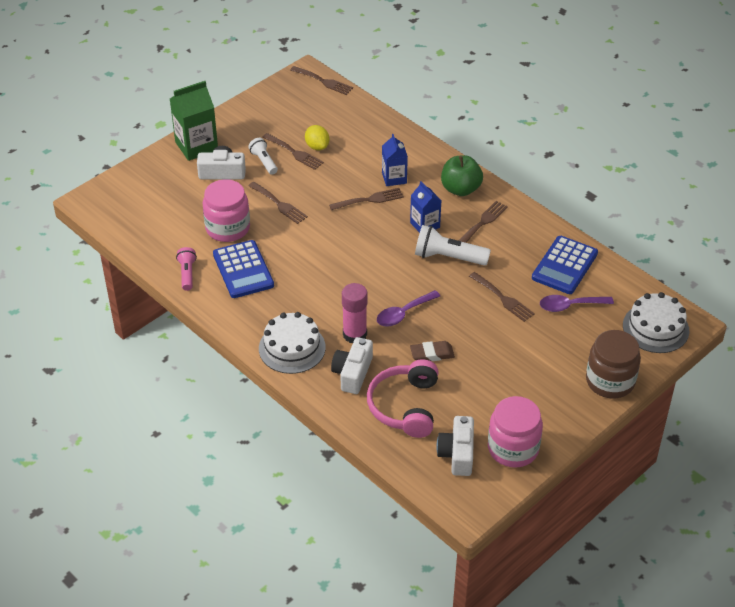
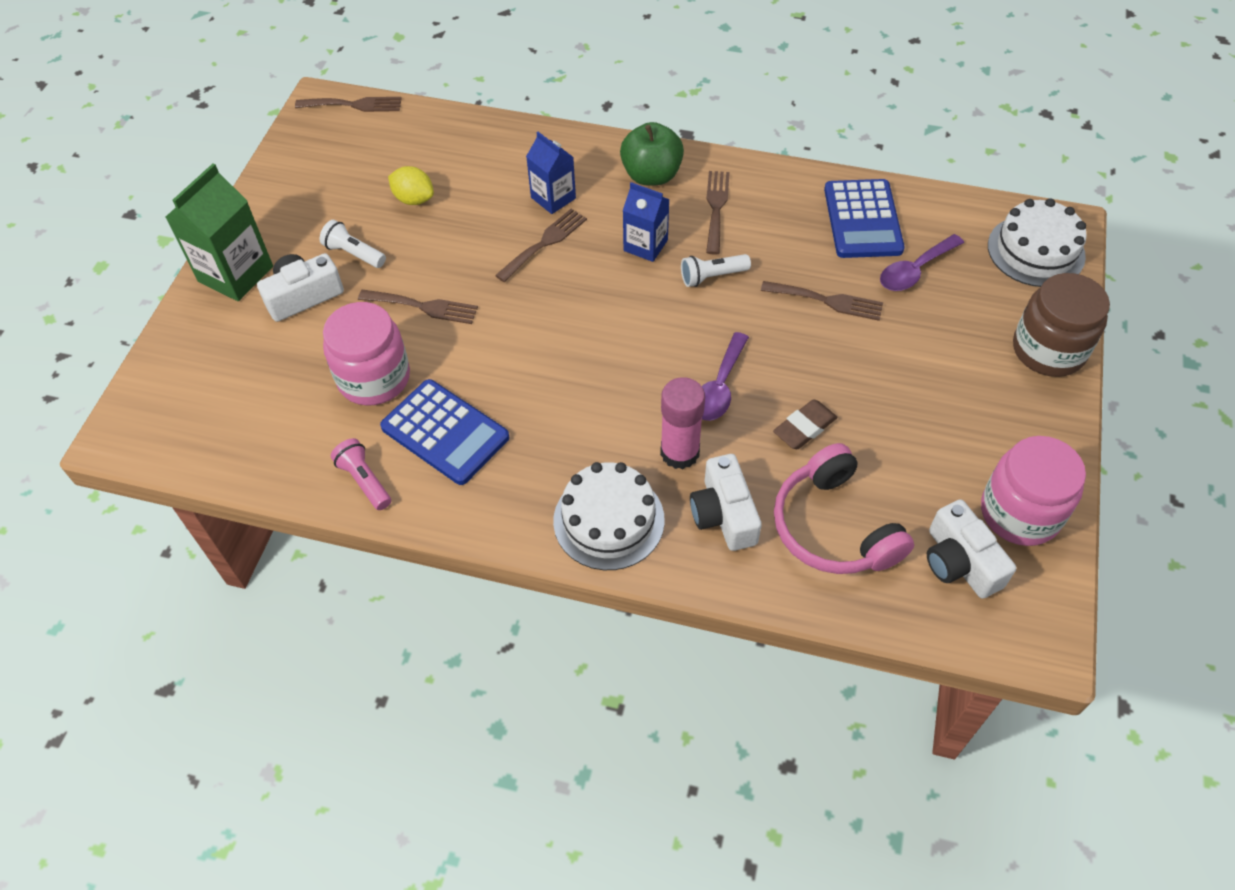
camera: 30 degrees left, 10 degrees up
(294, 153) = (389, 221): brown fork -> none
(448, 257) = (712, 276): white flashlight -> white flashlight, size x0.61

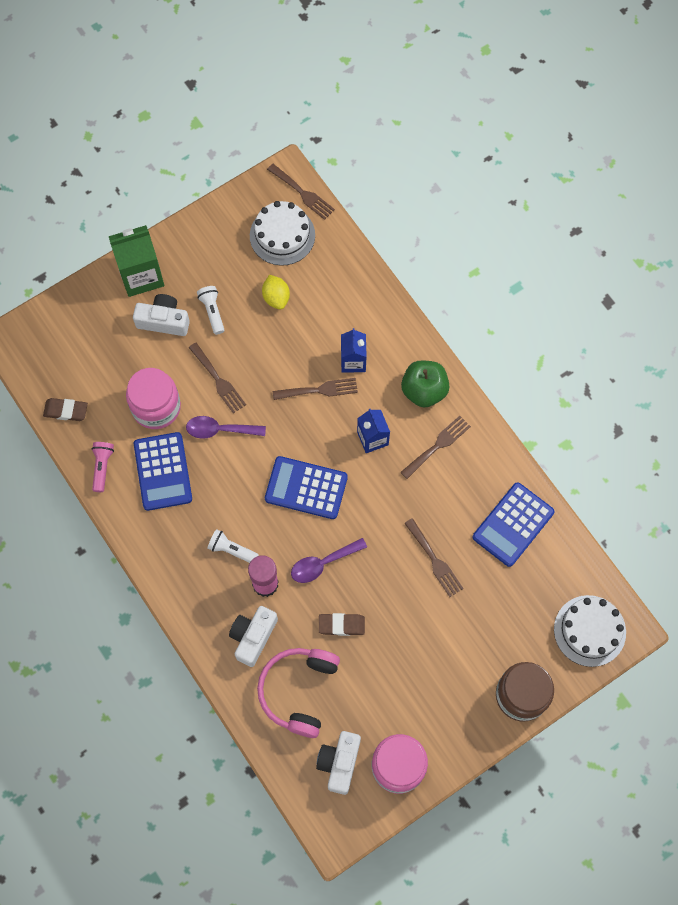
camera: 40 degrees right, 15 degrees up
(261, 457) = (66, 411): none -> brown eraser
(608, 520) = (196, 591): white cake -> white cake (282, 235)
(625, 333) = (306, 488): none -> blue calculator
(712, 276) = (388, 491): white flashlight -> white flashlight (232, 550)
(915, 270) = (505, 583): purple spoon -> purple spoon (220, 430)

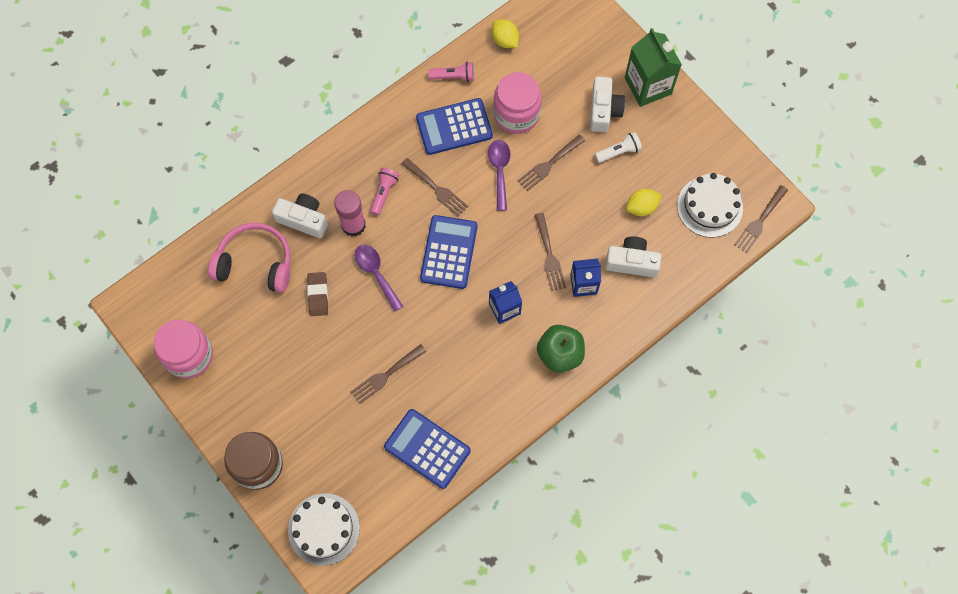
camera: 85 degrees right, 0 degrees up
(66, 411) = (504, 40): brown eraser -> yellow lemon
(232, 550) = (384, 193): white flashlight -> pink flashlight
(339, 763) = (191, 304): white camera -> white camera (631, 262)
(438, 445) = (503, 371): brown fork -> brown fork (436, 189)

